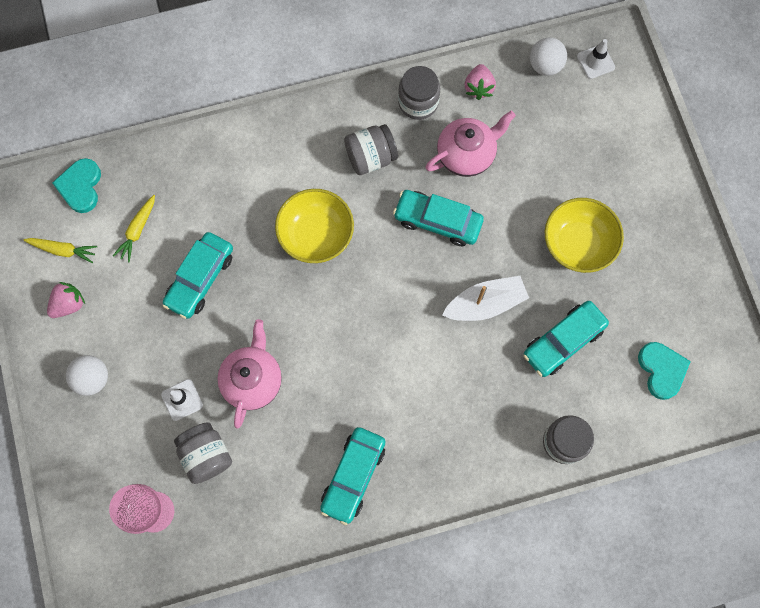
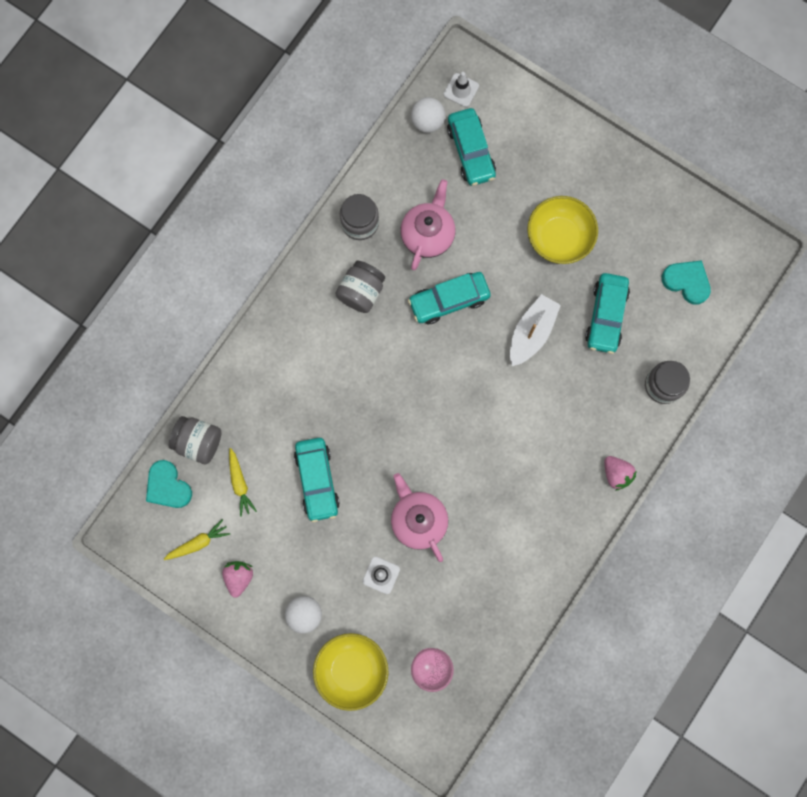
camera: 40 degrees left, 5 degrees up
(206, 455) = (432, 598): grey jar -> grey jar (198, 442)
(316, 235) = (372, 380): yellow bowl -> yellow bowl (351, 670)
(353, 476) = (543, 527): turquoise car -> turquoise car (470, 151)
(478, 88) = (394, 177): pink strawberry -> pink strawberry (616, 474)

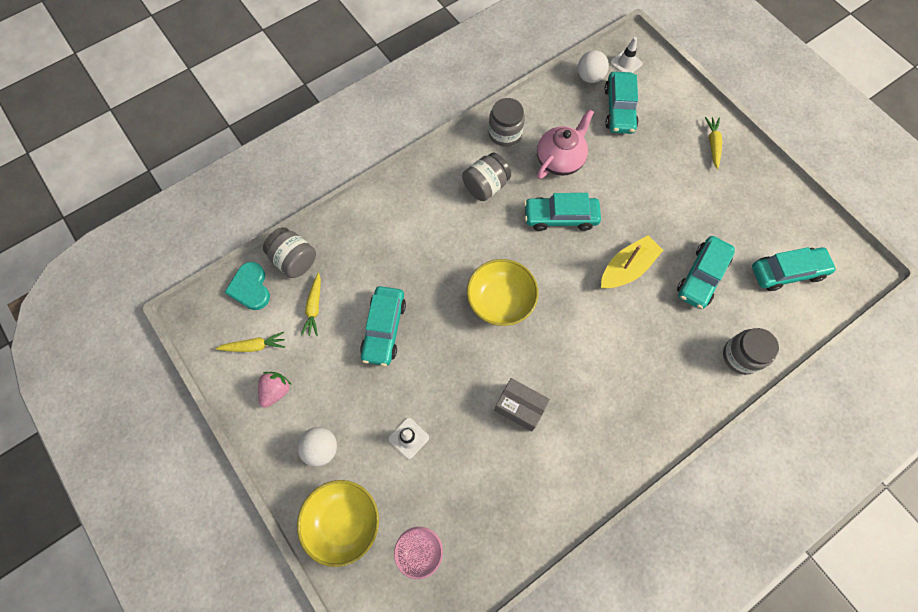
camera: 20 degrees right, 10 degrees down
(418, 520) = (463, 398): pink teapot -> none
(473, 509) = (520, 407): none -> grey box
(531, 333) = (627, 268): white boat -> yellow boat
(559, 237) = (676, 198): yellow bowl -> yellow bowl (500, 301)
(579, 161) = (713, 144): none -> yellow carrot
(616, 474) = (672, 423): pink strawberry -> none
(687, 282) = (787, 272): turquoise heart -> turquoise car

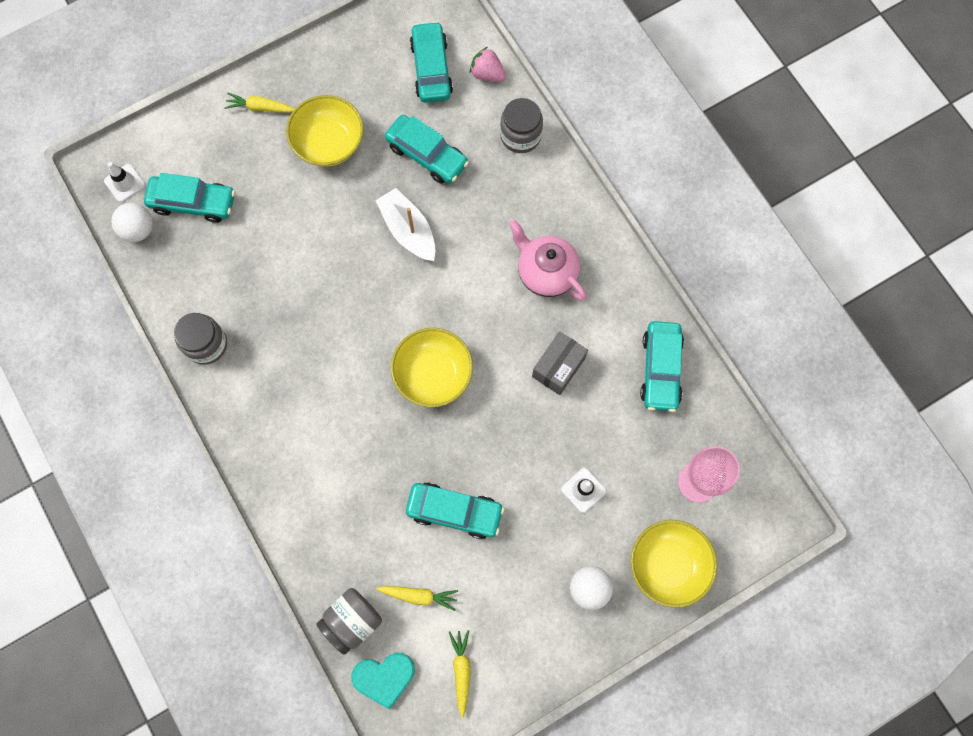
camera: 85 degrees left, 5 degrees up
(276, 391) = (519, 642): pink strawberry -> pink strawberry (487, 74)
(485, 186) = (279, 376): grey jar -> none
(560, 160) = (255, 283): pink teapot -> pink teapot (546, 272)
(560, 217) = (334, 293): turquoise car -> turquoise car (660, 369)
(627, 268) = (408, 230): yellow boat -> white boat
(693, 198) = (329, 143): none -> yellow bowl

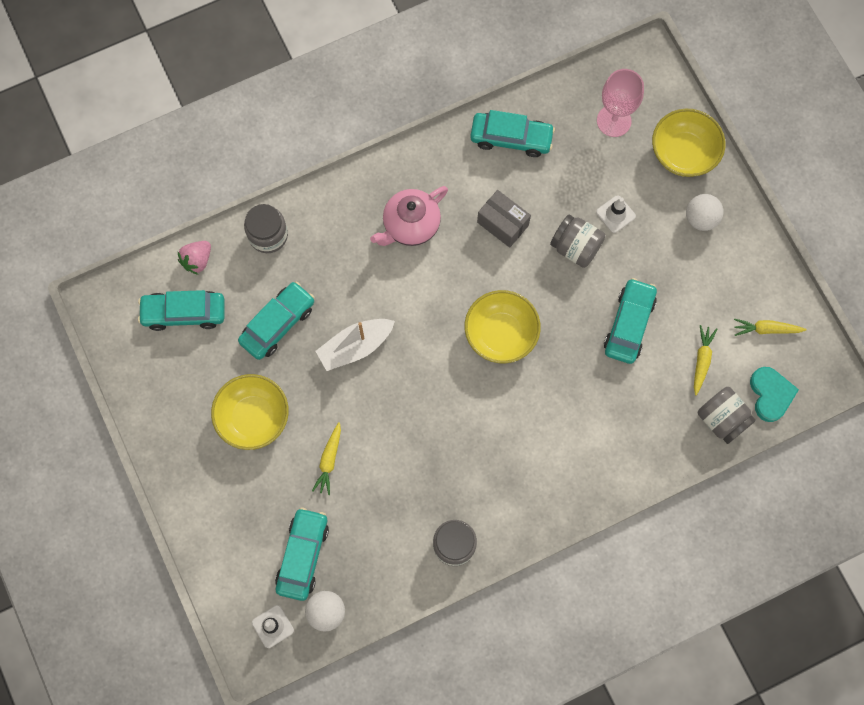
camera: 85 degrees left, 0 degrees up
(260, 107) = (205, 484): yellow carrot -> yellow carrot (329, 460)
(539, 448) = (575, 247): none -> grey jar

